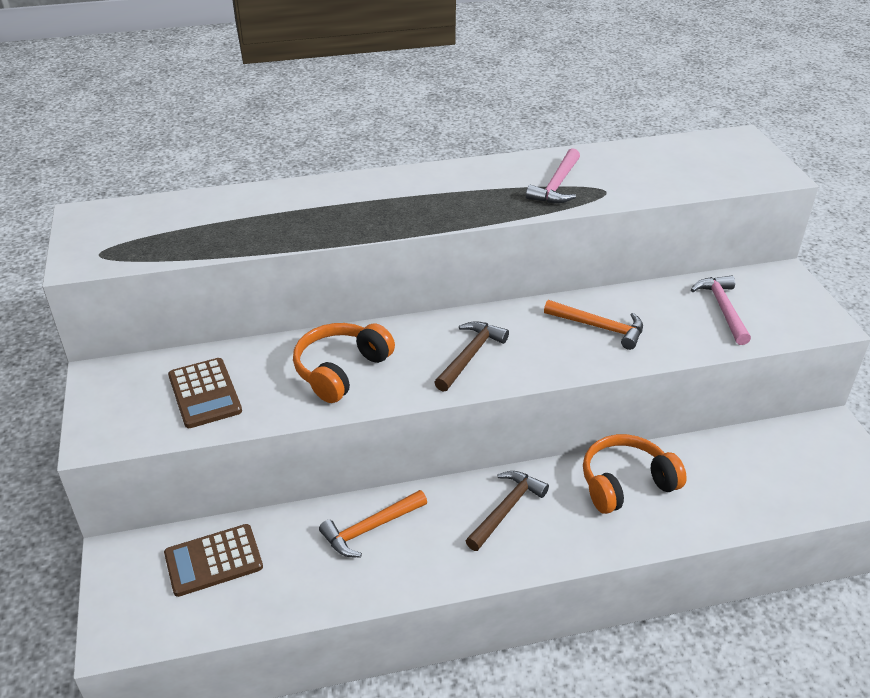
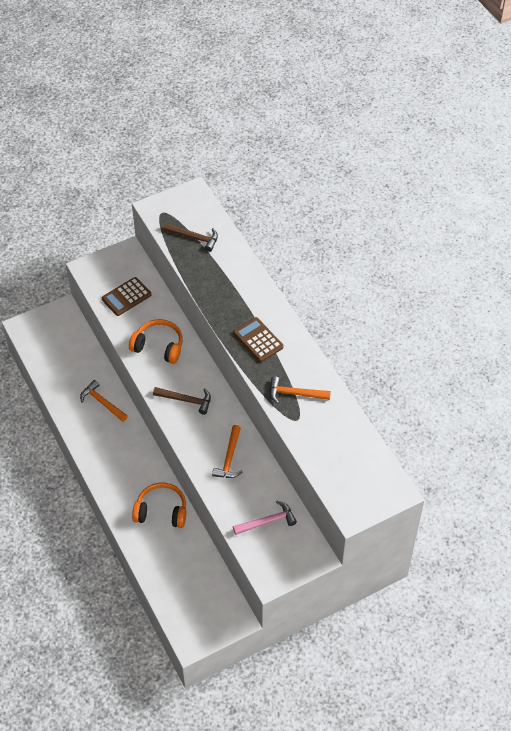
camera: 75 degrees right, 15 degrees up
(213, 560) = (69, 346): brown calculator -> brown calculator (258, 340)
(506, 509) = (129, 458): brown hammer -> brown hammer (194, 237)
(557, 185) = (295, 394): pink hammer -> orange hammer
(626, 483) = (161, 511): orange headphones -> orange headphones turned 45 degrees counterclockwise

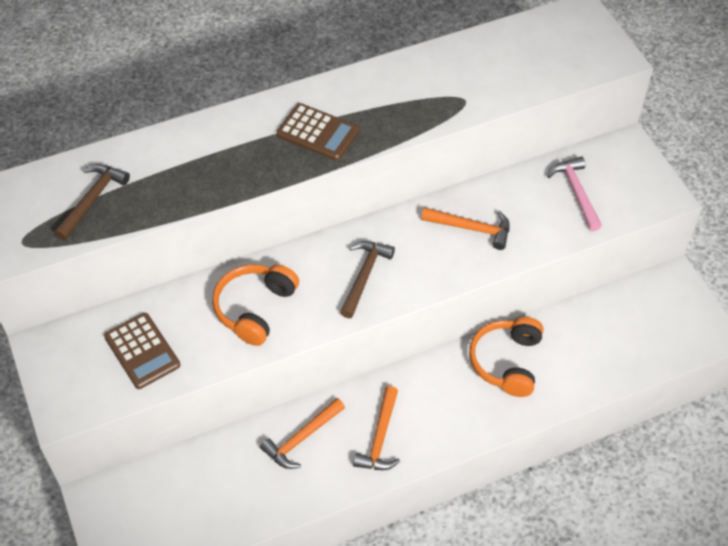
camera: 85 degrees left, 0 degrees up
(258, 340) = (318, 133): brown calculator -> brown calculator turned 120 degrees counterclockwise
(295, 394) = (420, 99): orange hammer -> orange hammer (380, 437)

